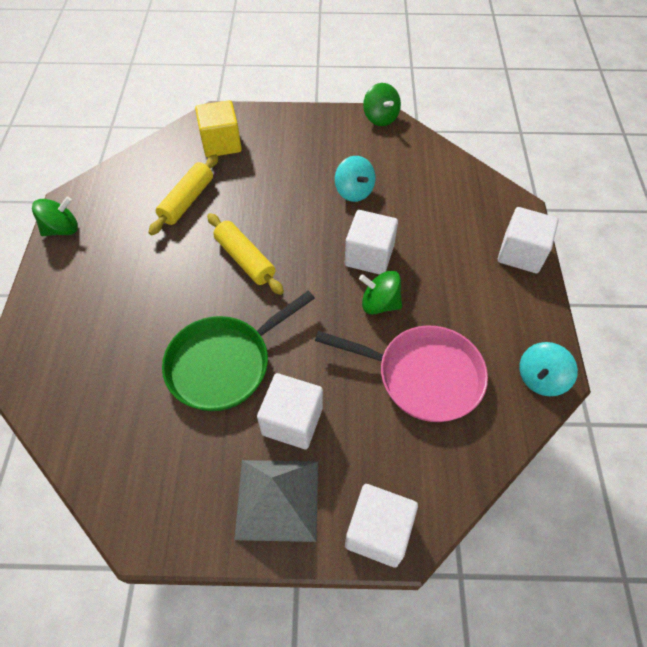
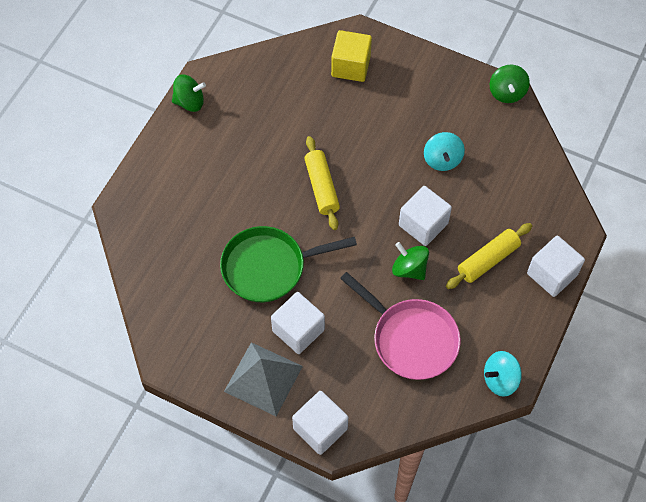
camera: 25 degrees right, 5 degrees up
(187, 201) = (298, 114): yellow rolling pin -> yellow rolling pin (488, 260)

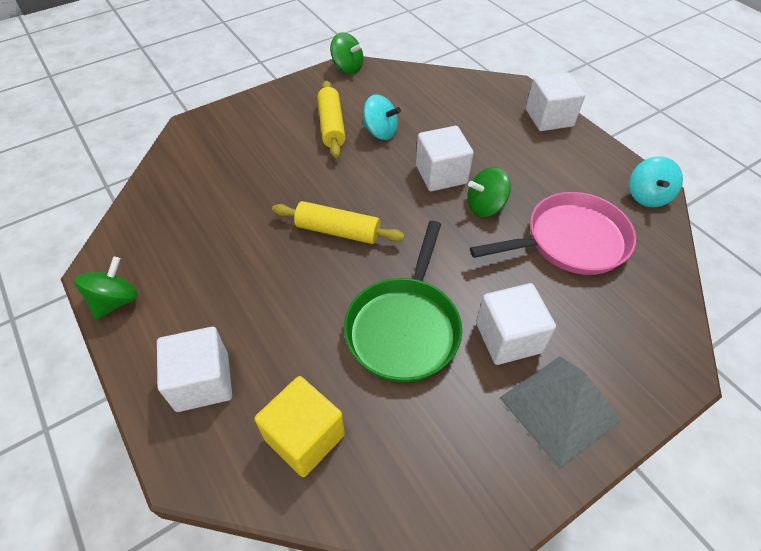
camera: 60 degrees left, 10 degrees down
(320, 429) = (656, 378): white cube -> white cube (202, 382)
(351, 66) = (220, 146): yellow cube -> yellow cube (304, 437)
(488, 260) = (510, 149): yellow rolling pin -> yellow rolling pin (331, 126)

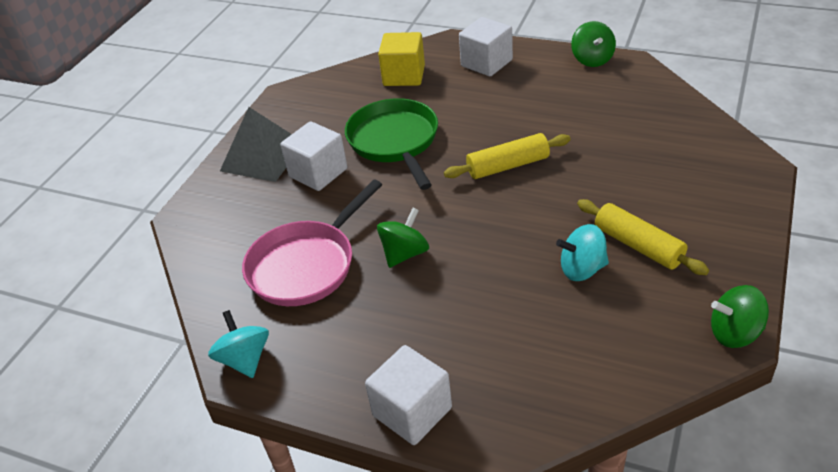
camera: 150 degrees right, 10 degrees down
(441, 174) = (473, 260): white cube -> none

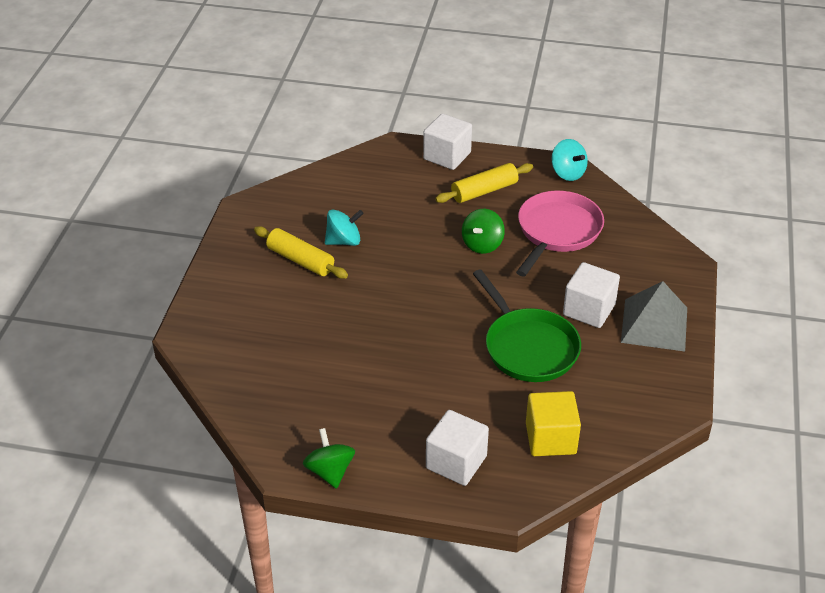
camera: 165 degrees right, 0 degrees up
(508, 166) = (411, 325): yellow rolling pin -> yellow rolling pin (484, 191)
(734, 333) = (244, 208): green spinning top -> none

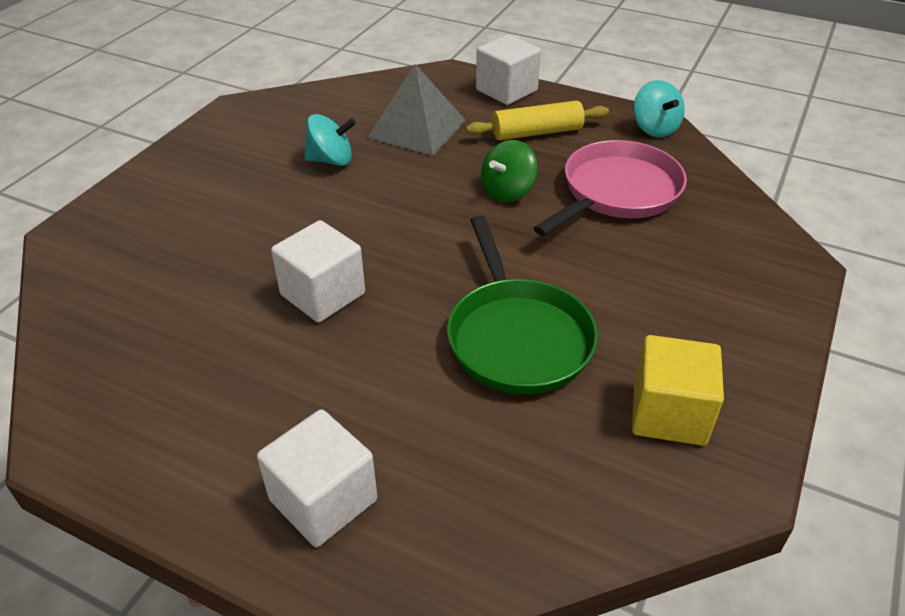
camera: 15 degrees right, 0 degrees up
(300, 260) = (265, 173): yellow rolling pin -> none
(330, 471) = (122, 469): green spinning top -> none
(550, 438) = (496, 493): yellow cube -> yellow cube (669, 413)
(589, 310) = (629, 300): white cube -> white cube (323, 294)
(654, 324) = (726, 340): grey pyramid -> grey pyramid (417, 128)

